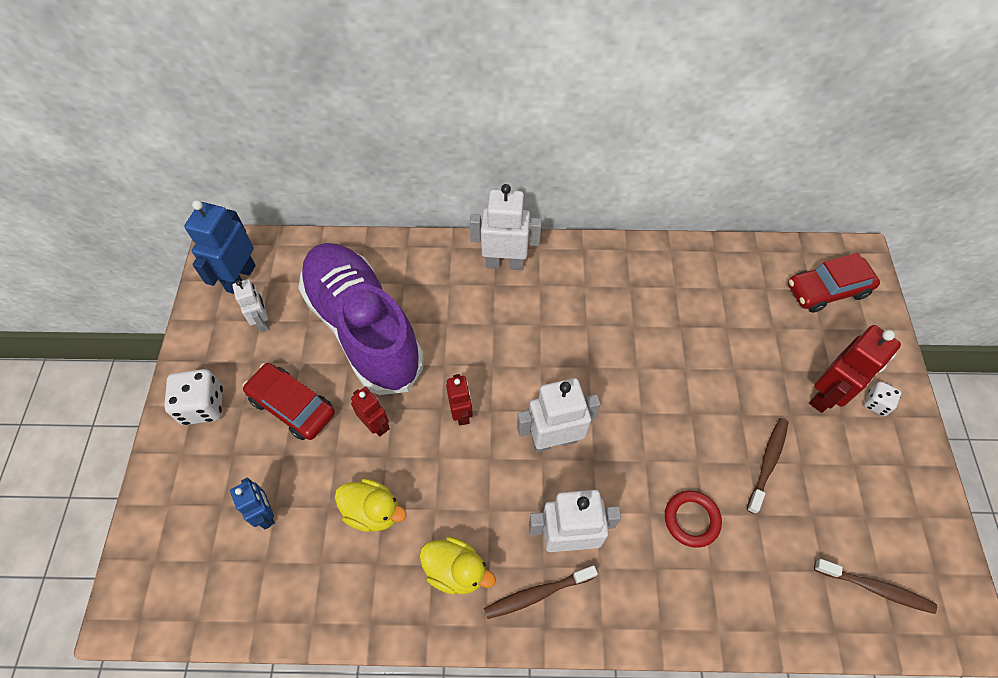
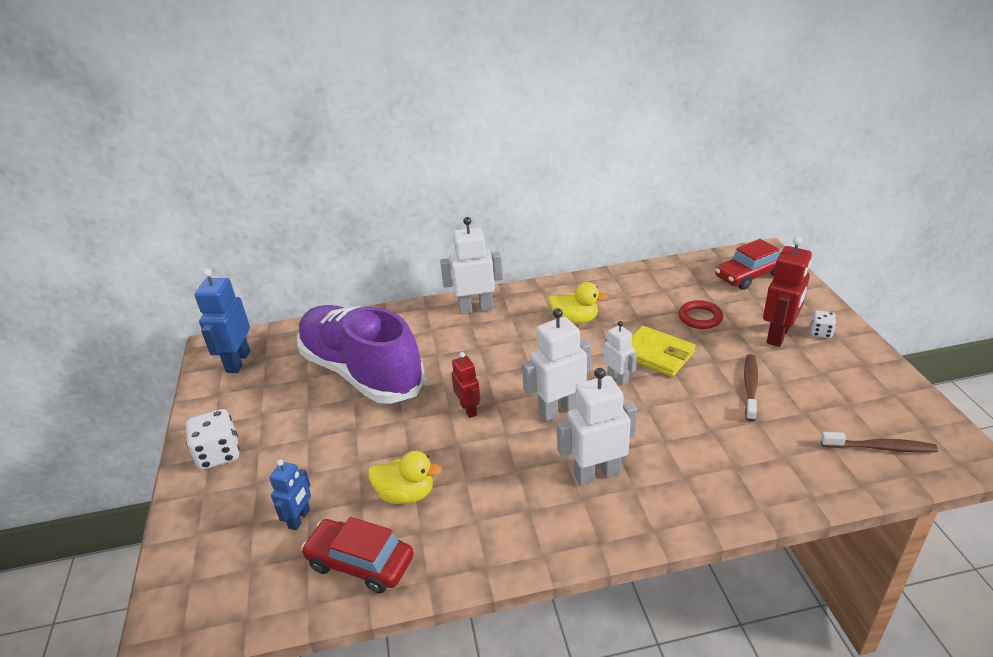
camera: 10 degrees left, 25 degrees down
(262, 321) = (265, 385): white robot -> white robot (618, 378)
(266, 513) = (299, 519): blue robot -> blue robot turned 60 degrees clockwise
(292, 406) = (307, 437): red car -> red car (360, 563)
(375, 425) = (391, 433): red robot -> none
(456, 570) = (499, 519): yellow duck -> yellow duck (575, 320)
(537, 594) = (583, 519): brown toothbrush -> none
(682, 387) = (656, 354): none -> yellow wallet
(691, 519) = (702, 437): red ring -> red ring (700, 317)

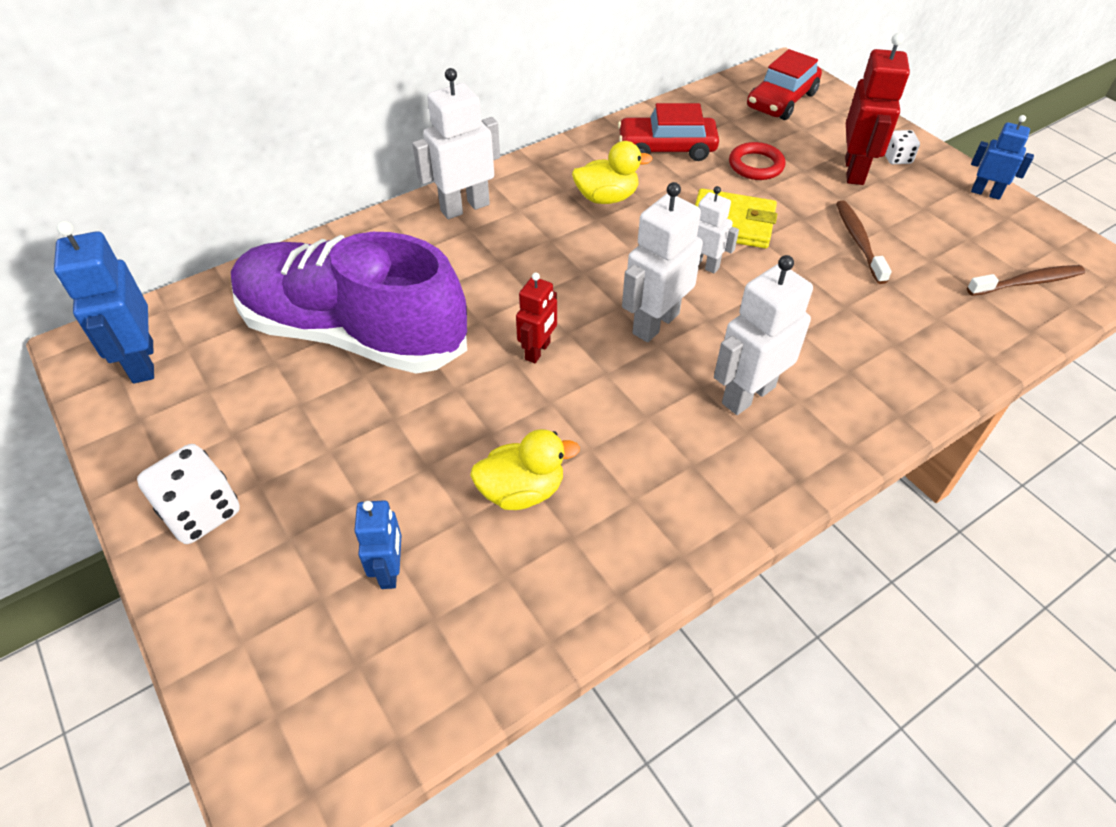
camera: 25 degrees left, 15 degrees up
(360, 563) = (515, 604): red car -> red car (666, 148)
(469, 409) = (538, 351): red robot -> red robot turned 75 degrees clockwise
(885, 372) = (985, 193): none -> blue robot

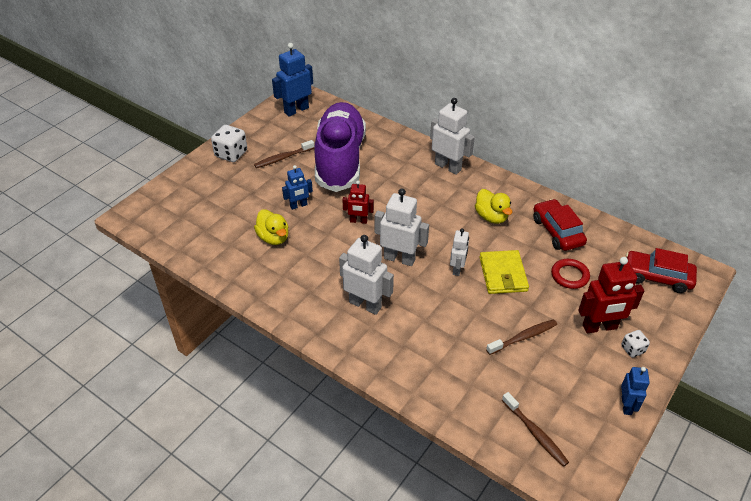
camera: 70 degrees right, 5 degrees down
(284, 420) = (283, 158): none -> brown toothbrush
(390, 570) = (222, 211): blue robot -> blue robot (298, 205)

